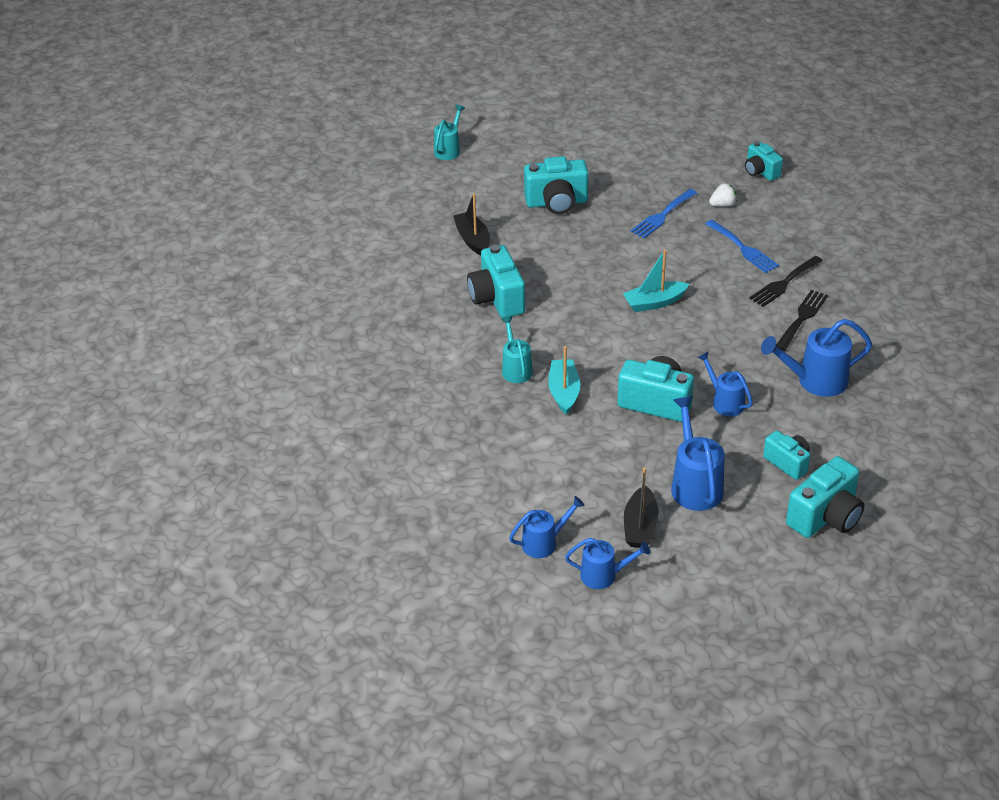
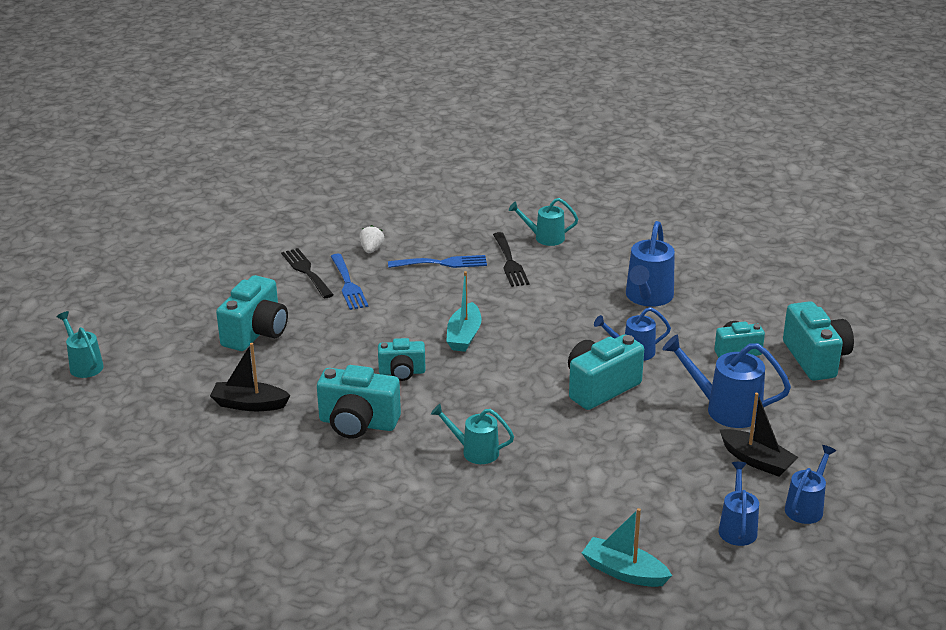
camera: 60 degrees left, 10 degrees down
(564, 392) = (537, 435): turquoise boat -> turquoise boat (624, 572)
(760, 172) = (350, 215): turquoise camera -> turquoise camera (402, 372)
(802, 318) = (563, 272): black fork -> black fork (306, 271)
(844, 287) = (544, 238): none -> turquoise watering can

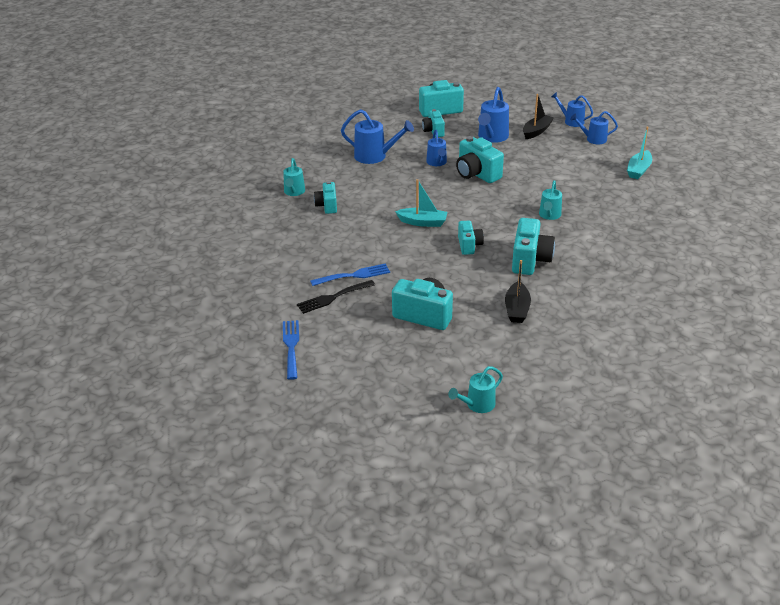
camera: 90 degrees left, 5 degrees up
(371, 249) = (301, 267): white strawberry -> none
(442, 263) = (325, 234): blue fork -> blue fork (291, 346)
(510, 262) = (327, 206): black fork -> turquoise camera

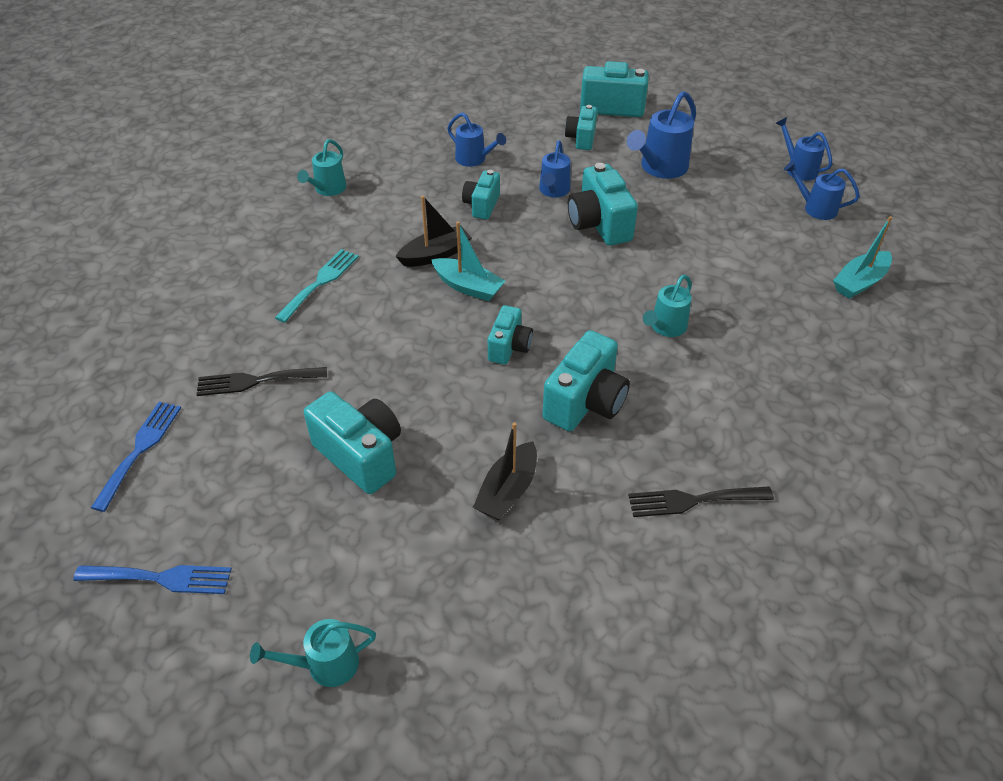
camera: 20 degrees right, 10 degrees up
(327, 206) = (355, 223): turquoise camera -> turquoise camera (482, 205)
(331, 241) = (320, 282): none -> turquoise fork
(354, 275) = (311, 351): blue fork -> blue fork (161, 578)
(375, 156) = (474, 159): blue watering can -> blue watering can, size x0.64
(536, 131) = (734, 174): black boat -> black boat (435, 254)
(615, 288) = (693, 501): none -> black fork

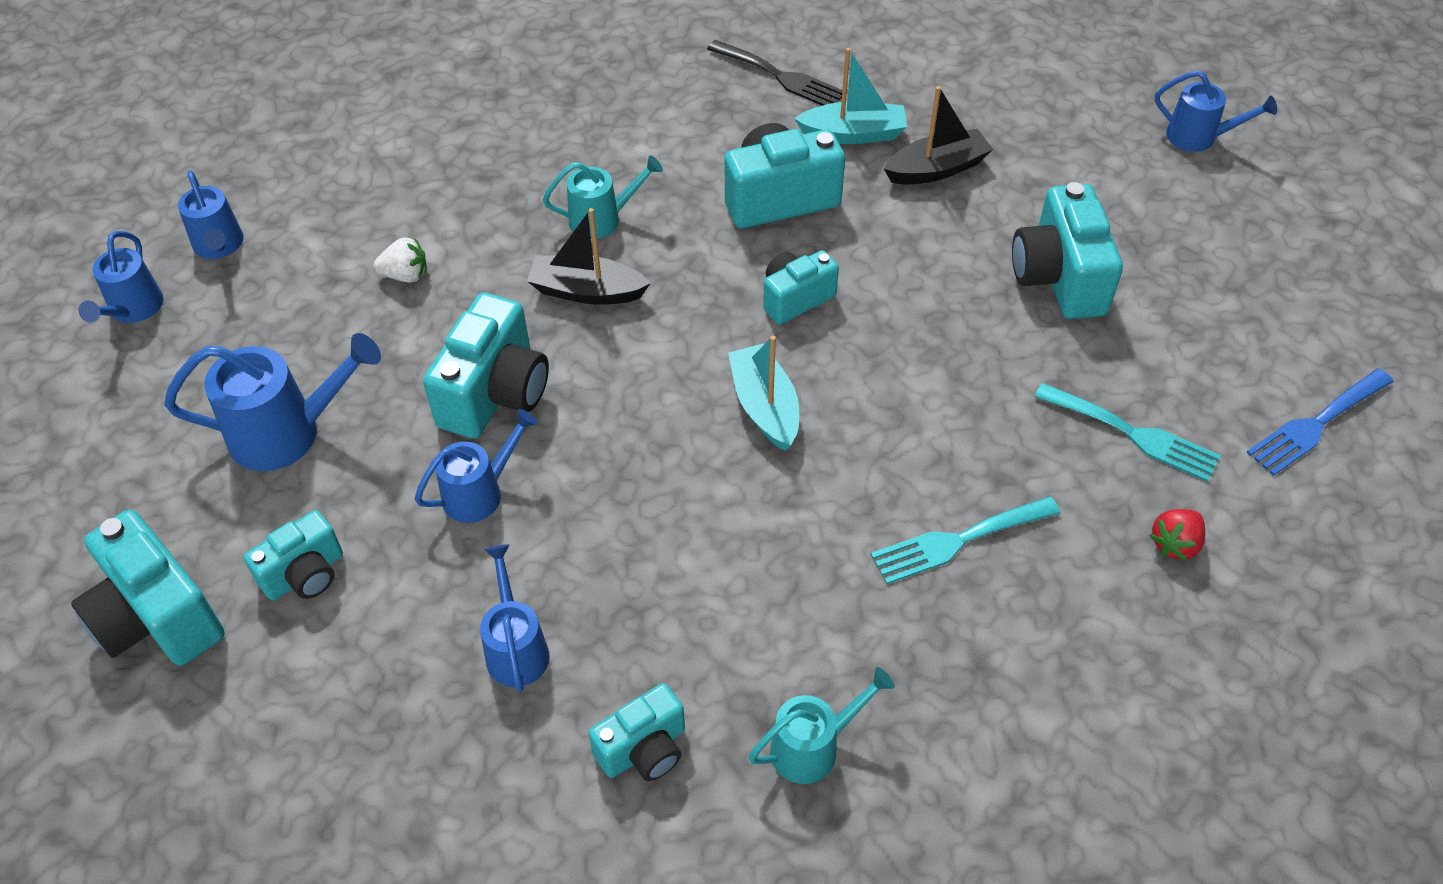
camera: 140 degrees left, 5 degrees up
(161, 578) = (1328, 275): blue fork -> none
(204, 338) = (1175, 544): none -> red strawberry
(255, 381) = (1133, 434): black fork -> turquoise fork
(324, 665) = (1199, 137): turquoise watering can -> blue watering can
(435, 254) = (759, 486): black boat -> black boat (587, 291)
(482, 205) = (608, 535): turquoise camera -> turquoise camera (644, 749)
(715, 245) = (406, 275): none -> white strawberry
(859, 282) = (338, 143): turquoise boat -> turquoise boat (853, 134)

